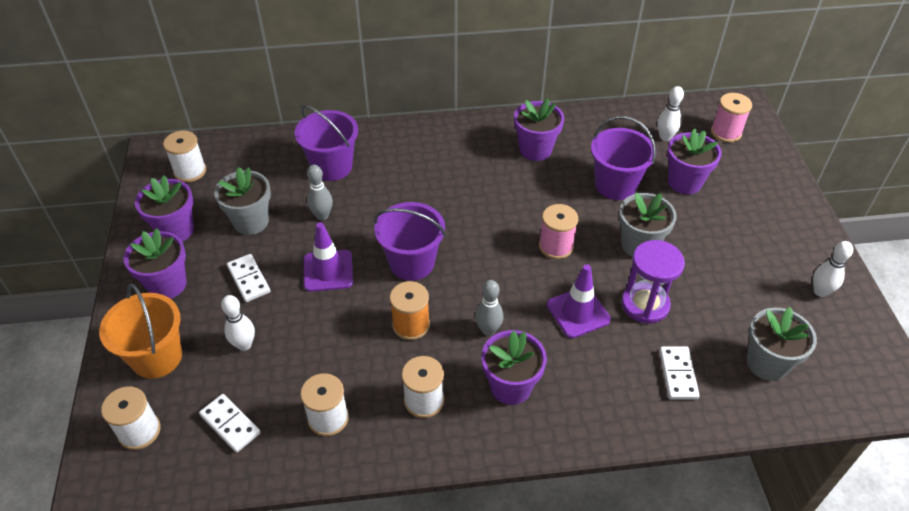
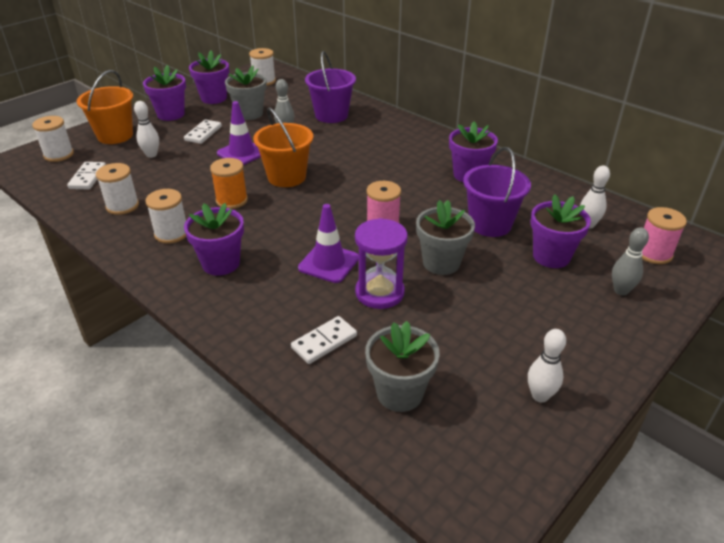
camera: 50 degrees right, 10 degrees down
(412, 263) = (286, 177): purple bucket -> orange bucket
(488, 330) = (263, 231): grey bowling pin -> grey bowling pin (621, 290)

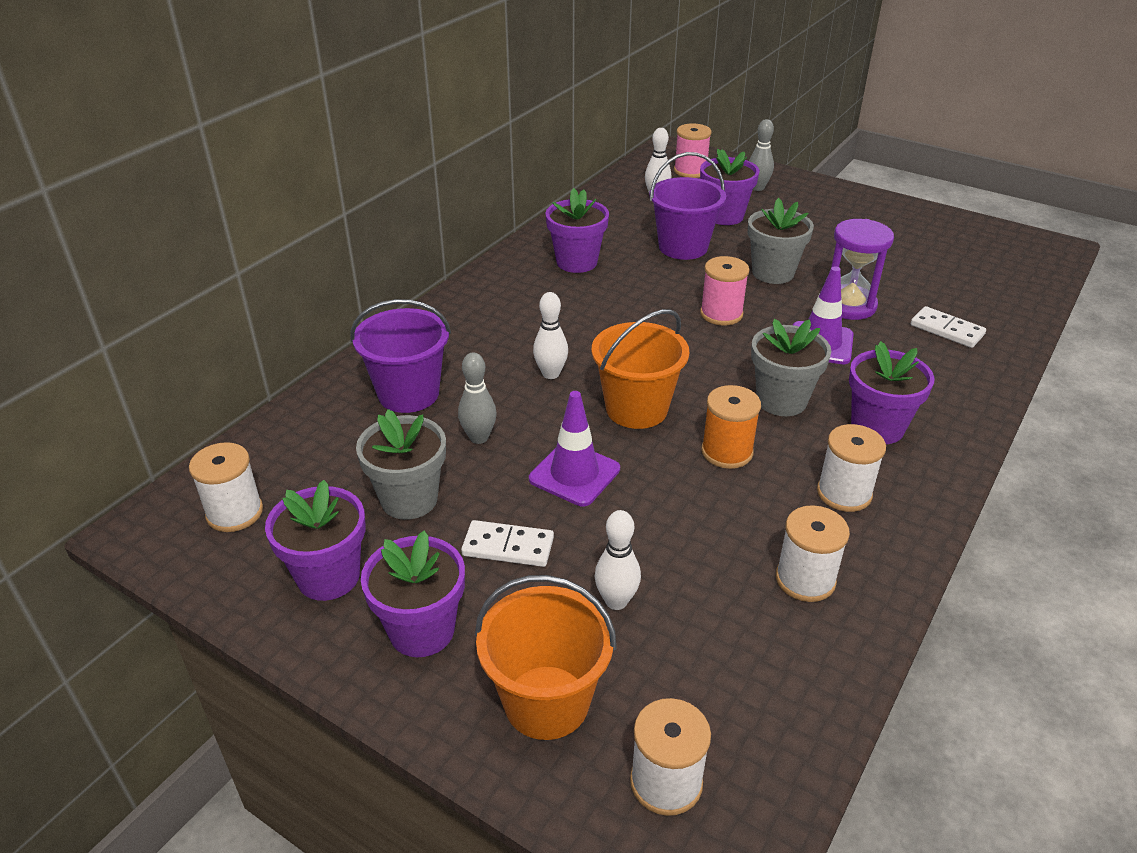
camera: 100 degrees left, 0 degrees up
(88, 177) = (738, 675): white domino -> none
(399, 393) = (973, 284): grey flower pot -> grey flower pot (781, 400)
(540, 396) = (918, 225): white bowling pin -> white bowling pin (551, 374)

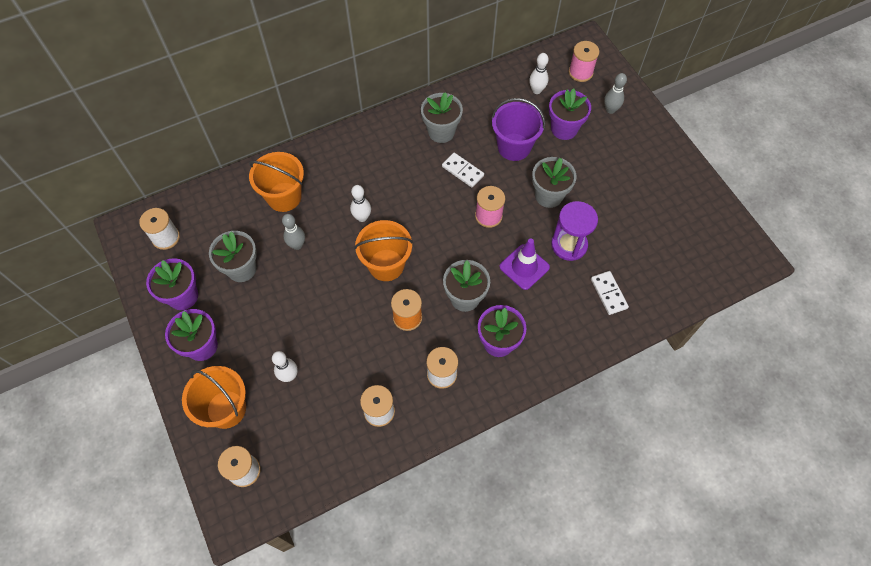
camera: 30 degrees right, 25 degrees up
(408, 394) = (284, 197): purple bucket -> orange bucket
(508, 547) = (265, 320): white domino -> white domino (462, 171)
(574, 474) = (324, 292): purple traffic cone -> none
(576, 262) = (441, 132): purple flower pot -> grey flower pot

